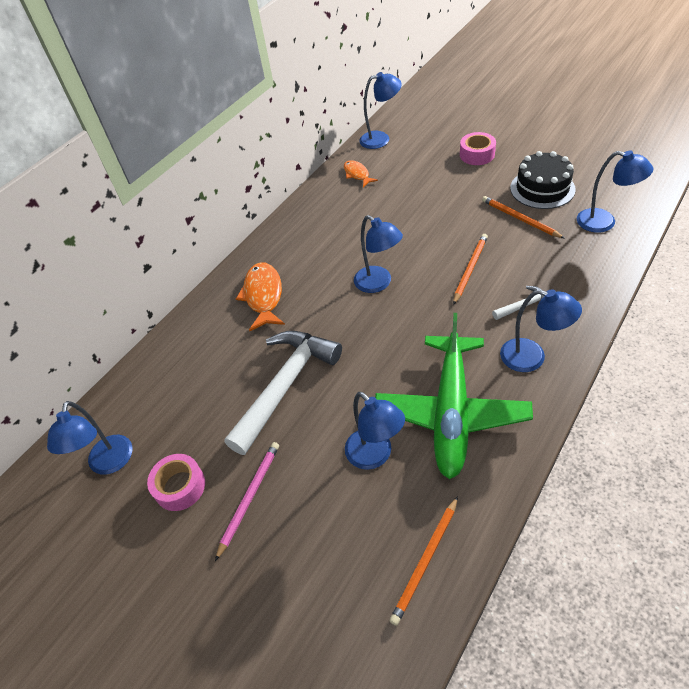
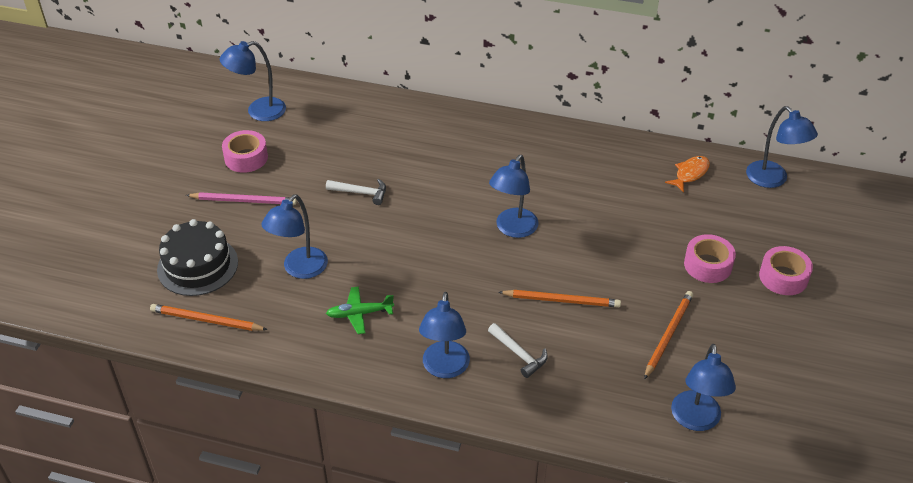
camera: 65 degrees right, 5 degrees down
(263, 296) = (467, 148): orange fish -> none
(285, 386) = (361, 193): white hammer -> white hammer, size x0.43
(451, 412) = (359, 314): green plane -> green plane, size x0.40
(455, 185) = (708, 265): none -> pink tape
(542, 188) = (739, 351): black cake -> black cake (197, 265)

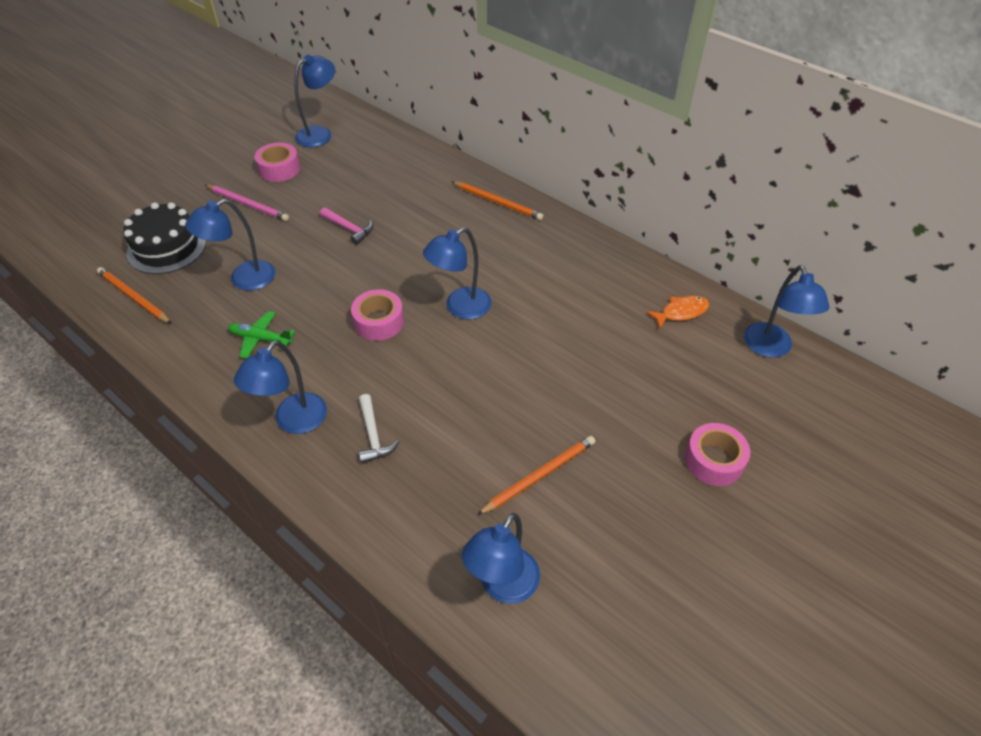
camera: 25 degrees right, 5 degrees up
(258, 111) = (320, 134): blue lamp -> blue lamp turned 135 degrees clockwise
(361, 193) = (349, 229): white hammer -> pink hammer
(562, 300) = (455, 396): orange pencil -> orange pencil (498, 202)
(708, 265) = (635, 415): pink tape -> pink tape (379, 322)

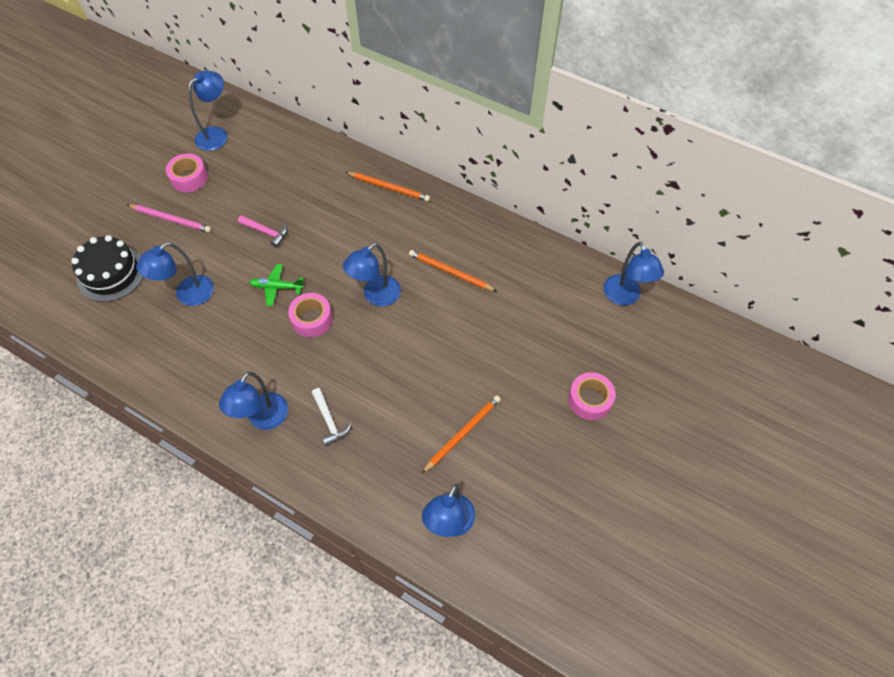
camera: 10 degrees left, 10 degrees up
(133, 297) = (97, 327): orange pencil -> orange pencil (450, 272)
(261, 338) = (217, 350): green plane -> green plane (277, 287)
(681, 312) = (553, 274): orange fish -> none

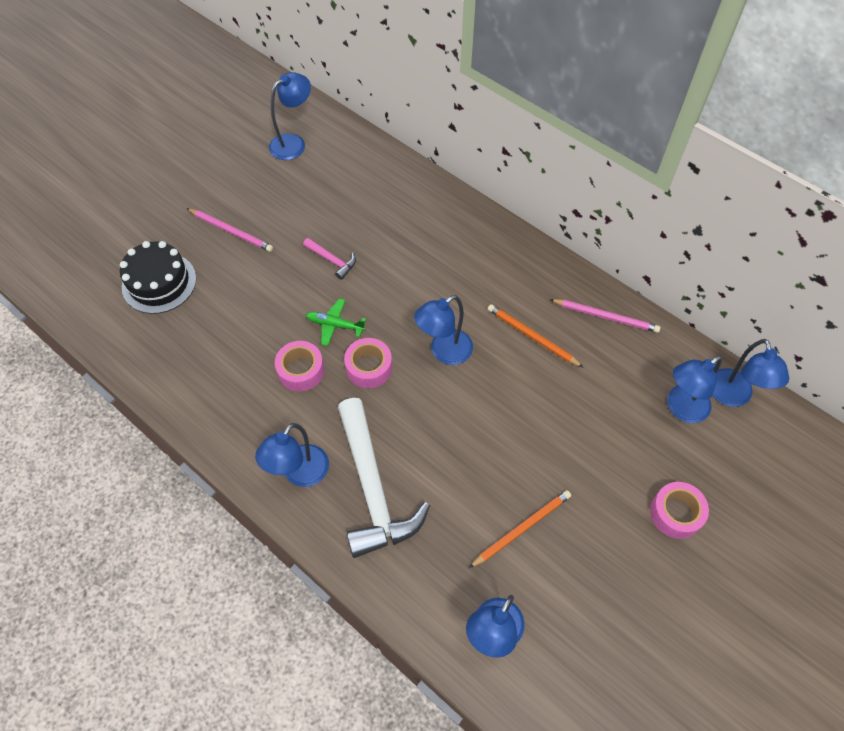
camera: 10 degrees right, 0 degrees up
(188, 295) = (237, 320): blue lamp -> blue lamp (681, 408)
(189, 178) = (257, 187): pink tape -> pink tape (301, 370)
(329, 421) = (372, 488): white hammer -> white hammer, size x2.31
(389, 187) = (475, 229): orange pencil -> none
(511, 246) = (606, 317): none -> pink pencil

